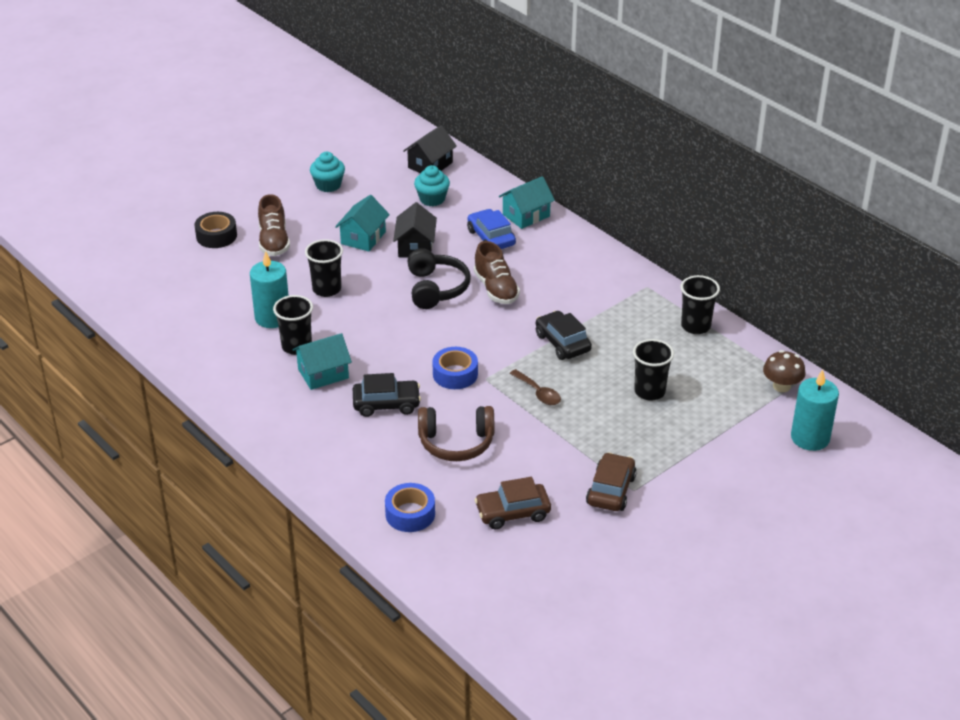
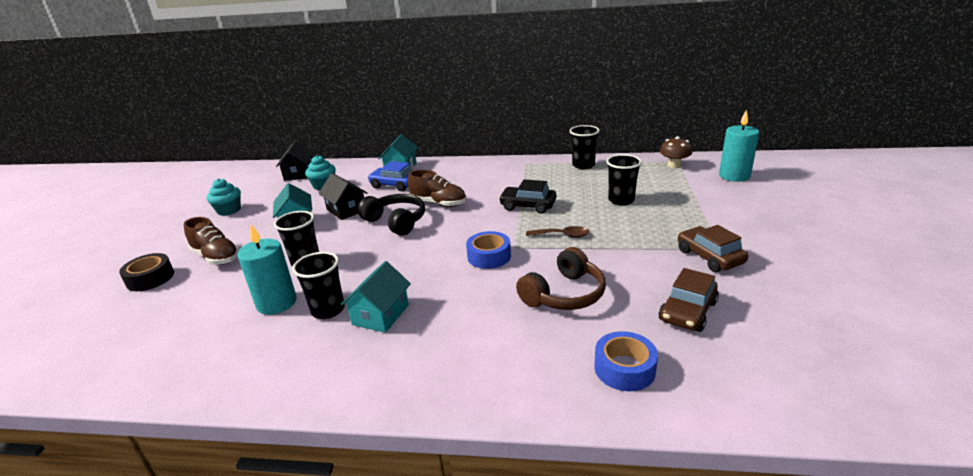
camera: 40 degrees left, 10 degrees down
(386, 404) = (468, 303): black car -> none

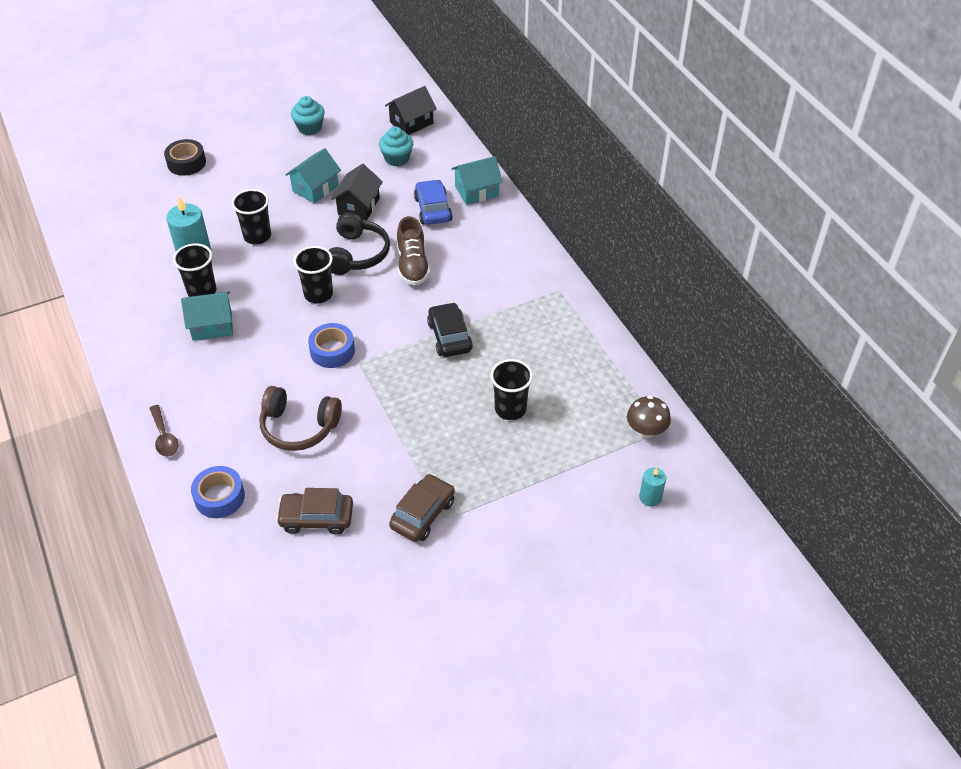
camera: 55 degrees right, 20 degrees up
(216, 257) = (234, 177): brown shoe -> none
(562, 235) = (401, 388): brown spoon -> brown spoon (164, 437)
(583, 165) = (588, 344): black cup -> black cup (318, 294)
(734, 176) = (650, 497): turquoise candle -> turquoise candle, size x0.55

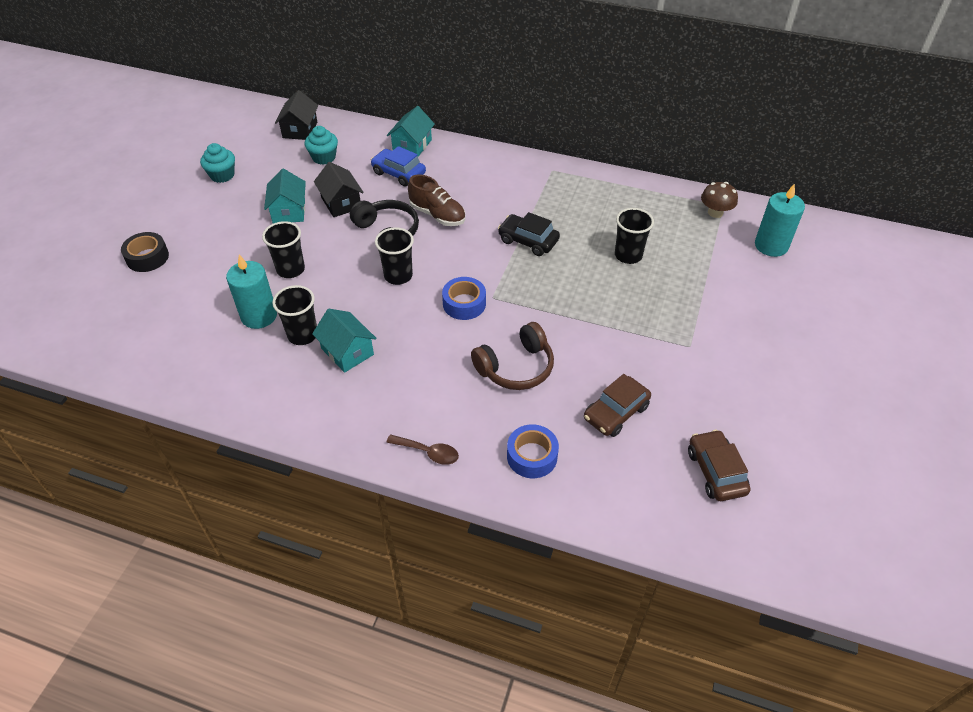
camera: 45 degrees left, 0 degrees up
(212, 325) = (347, 351): turquoise house -> turquoise house turned 75 degrees counterclockwise
(423, 514) = (673, 354): brown car -> brown car (716, 471)
(650, 497) = (771, 246): turquoise candle -> turquoise candle, size x1.82

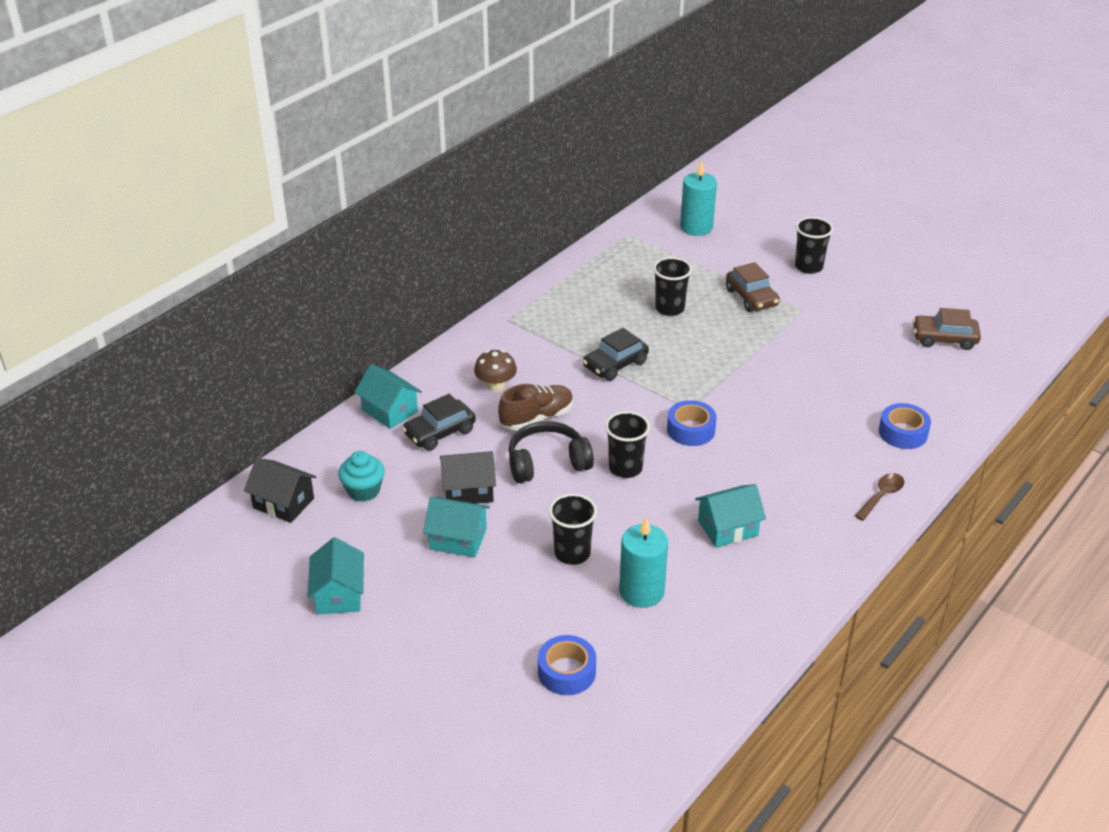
camera: 70 degrees left, 10 degrees down
(147, 257) = (479, 689): black tape -> none
(169, 295) = (567, 672): none -> blue tape
(222, 175) = (339, 594): turquoise cupcake -> turquoise house
(303, 335) = (688, 559): black cup -> black cup (808, 267)
(398, 173) = (439, 432): blue car -> black car
(516, 367) = (792, 416): brown headphones -> none
(616, 412) = (867, 372): brown car -> brown car (751, 297)
(715, 212) = (634, 241): brown mushroom -> brown mushroom (496, 386)

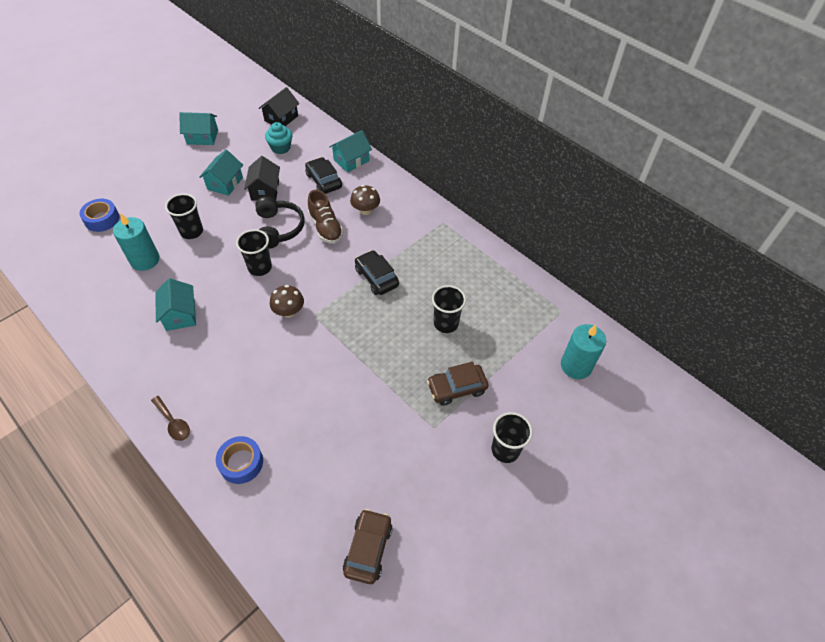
camera: 95 degrees right, 15 degrees up
(691, 430) = (289, 311): blue tape -> brown mushroom

